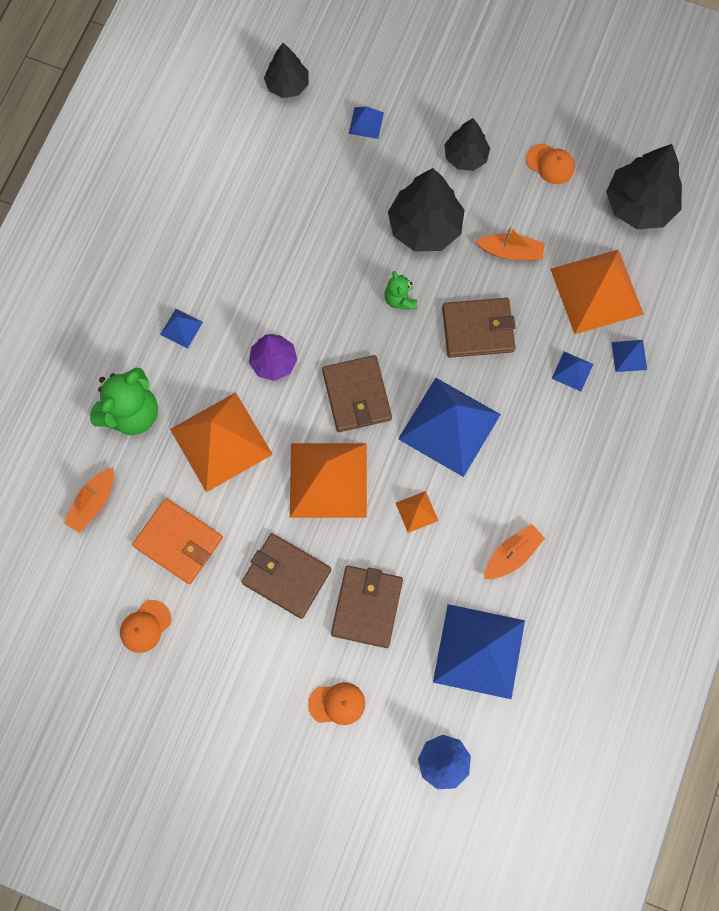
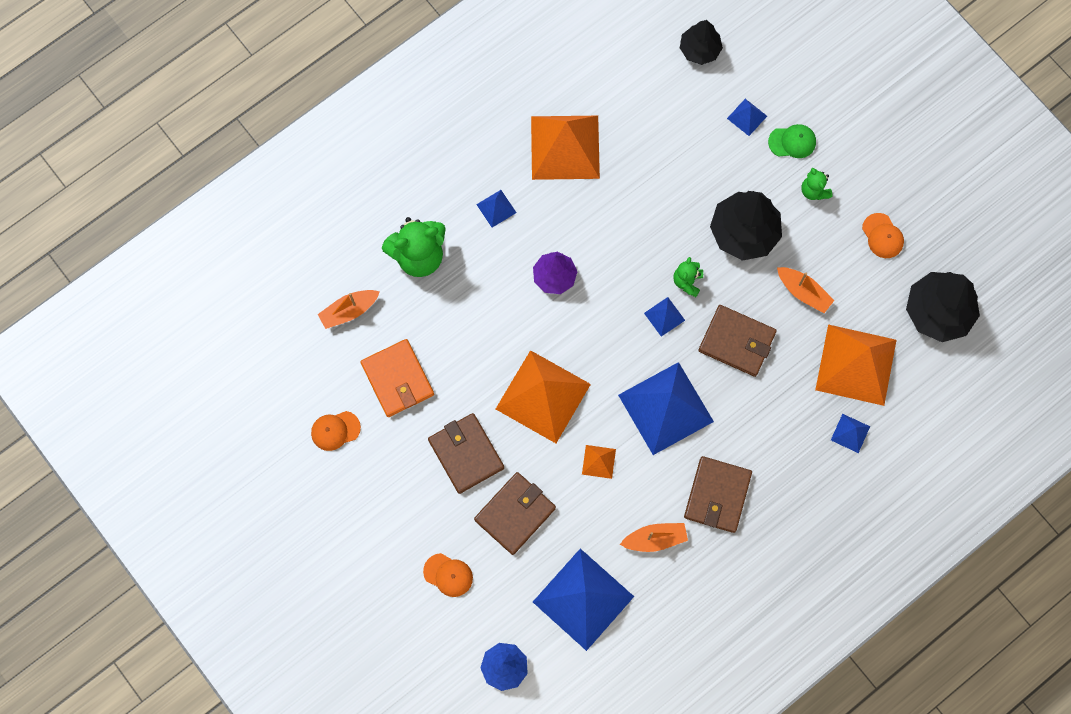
camera: 30 degrees right, 0 degrees up
(221, 441) = (475, 318): orange pyramid -> orange pyramid (565, 147)
(356, 395) = (605, 341): brown wallet -> brown wallet (717, 495)
(420, 123) = (792, 142): none -> green cap
(465, 156) = (814, 191): black tree -> green teddy bear
(572, 371) = (794, 419): blue pyramid -> blue pyramid (664, 316)

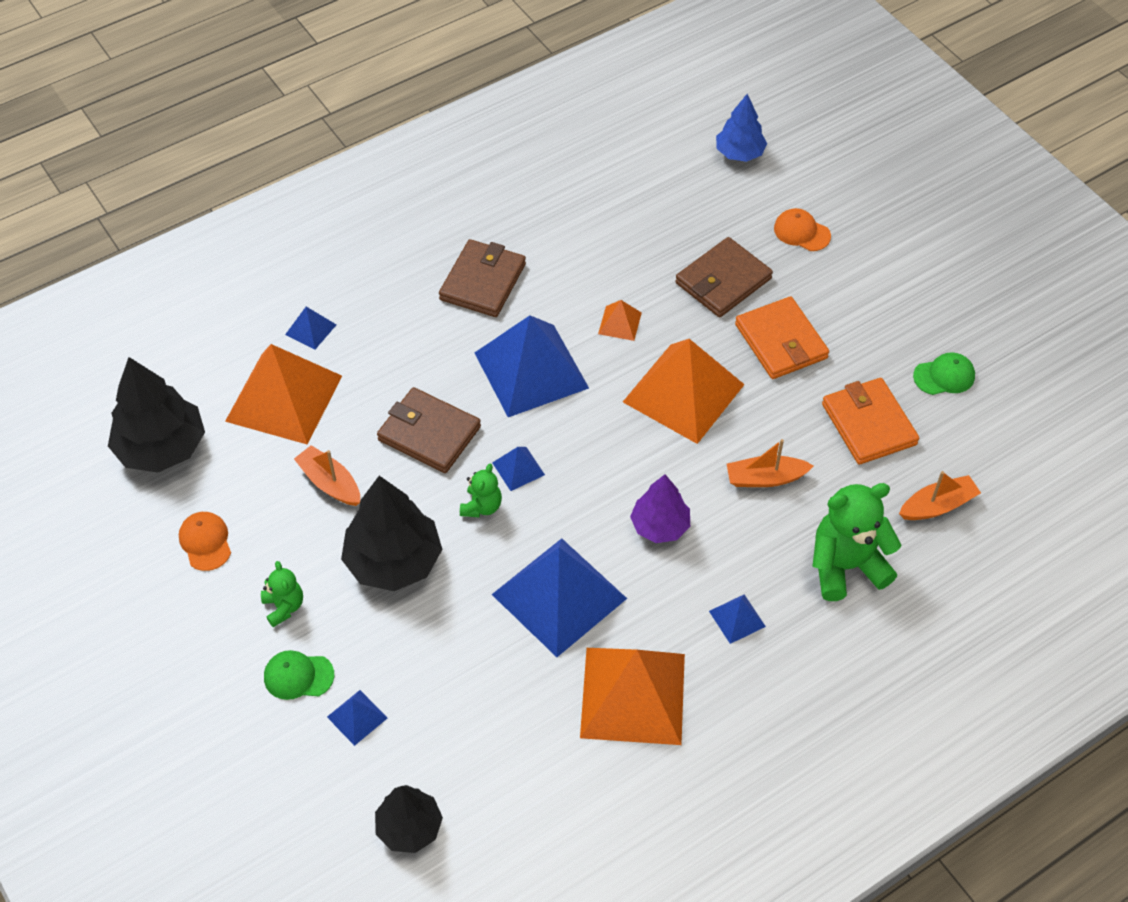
camera: 175 degrees left, 20 degrees down
(335, 430) = (944, 376): orange cap -> green cap
(466, 454) = (781, 341): brown wallet -> orange wallet
(583, 599) = (649, 202): blue pyramid -> blue pyramid (559, 596)
(655, 539) = (561, 247): orange boat -> orange boat (765, 478)

